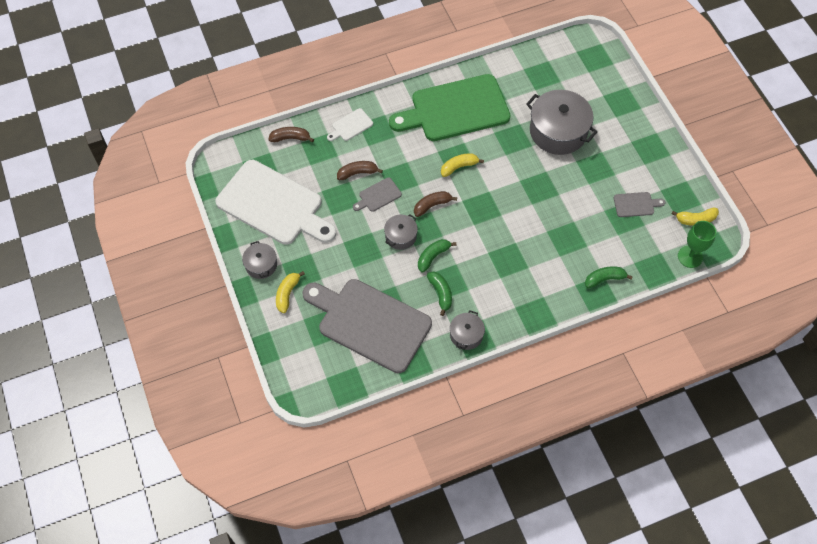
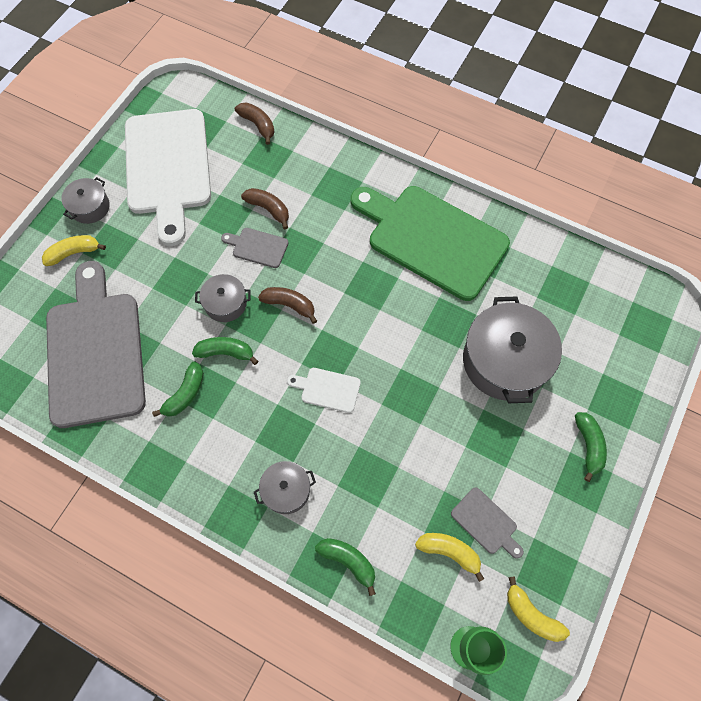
camera: 50 degrees right, 5 degrees up
(351, 126) = (320, 163): white cutting board -> white cutting board (327, 389)
(459, 167) = (362, 295): yellow banana -> yellow banana (449, 552)
(466, 335) = (152, 459): grey pot -> grey pot (286, 490)
(634, 131) = (588, 446): none -> green banana

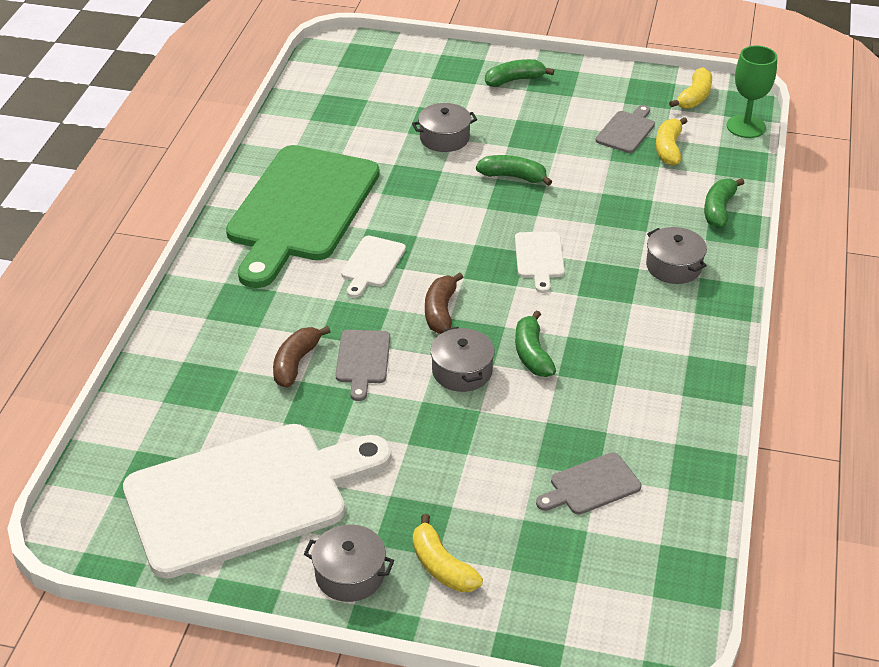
camera: 105 degrees left, 25 degrees down
(95, 352) = (591, 485): grey cutting board -> grey cutting board, size x0.40
(185, 394) = (605, 377): green banana -> green banana (513, 177)
(258, 125) = (140, 410): brown banana -> none
(354, 273) = (372, 264): none -> white cutting board
(505, 361) = (444, 138): grey pot -> grey pot, size x0.51

